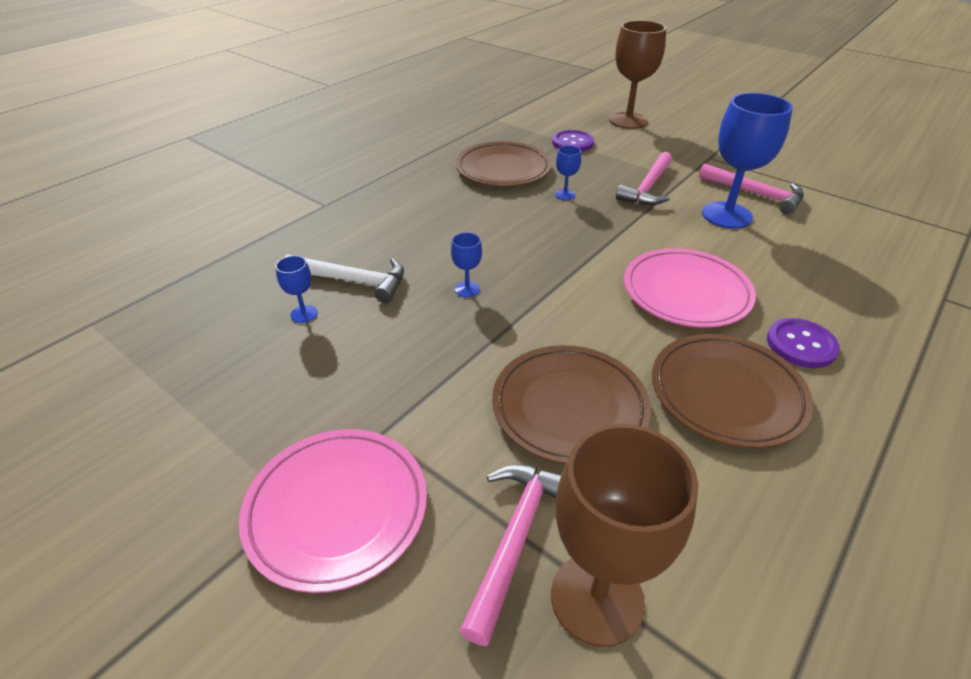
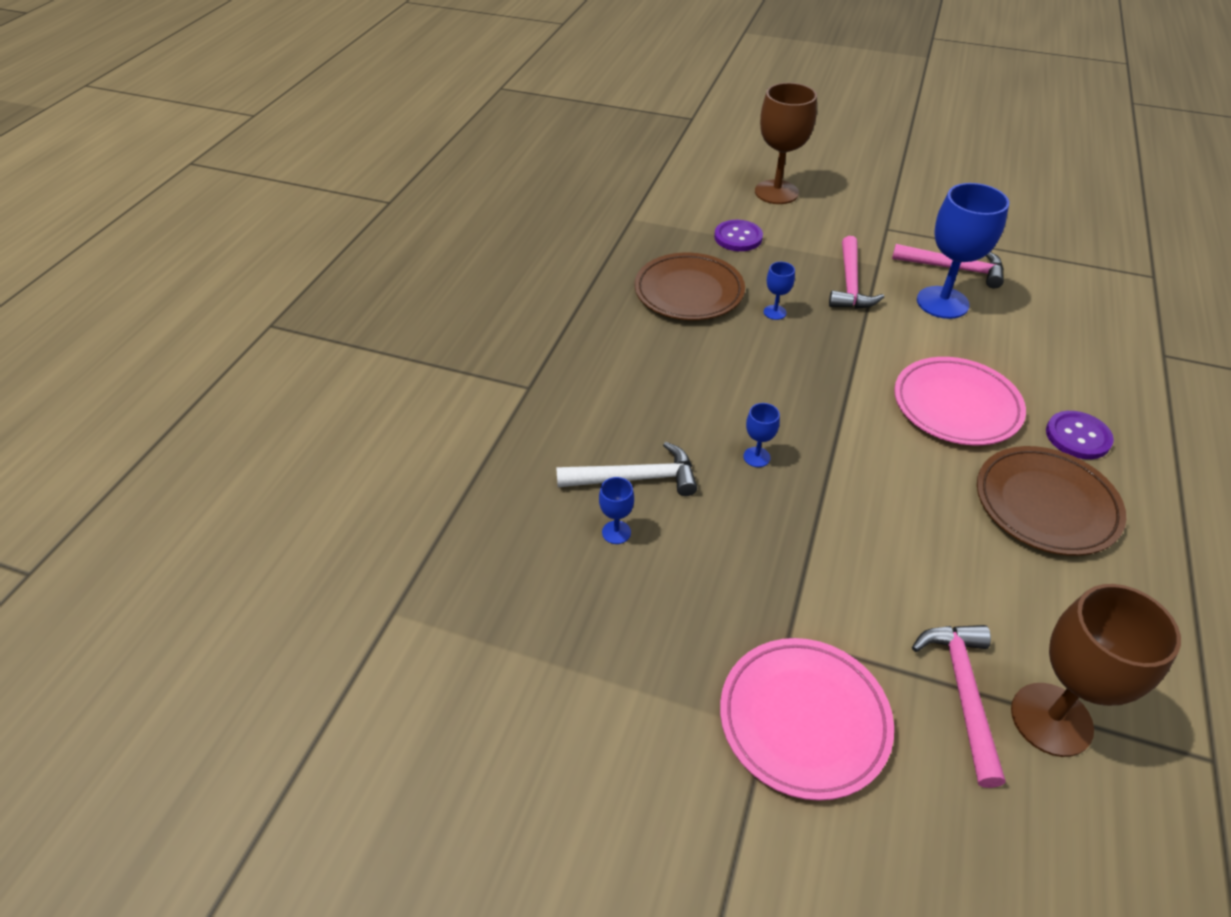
camera: 20 degrees left, 5 degrees up
(569, 407) = (929, 558): brown plate -> none

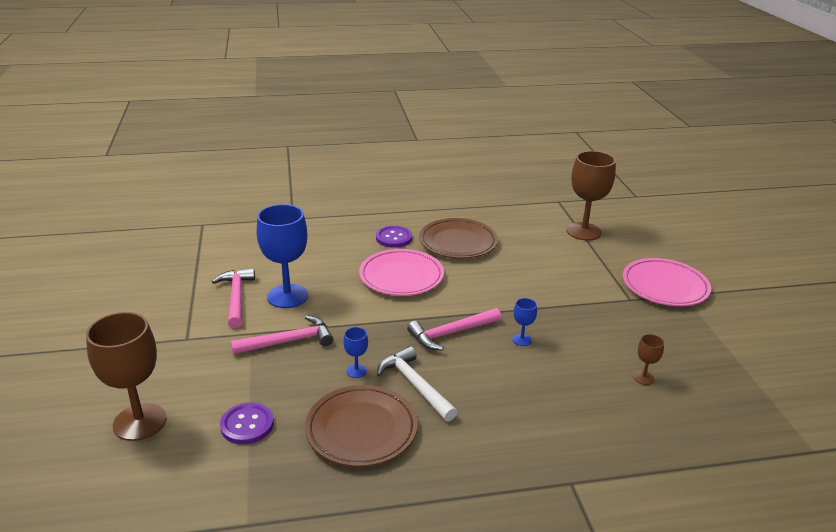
camera: 120 degrees left, 15 degrees down
(616, 532) = (643, 378): blue goblet -> brown goblet
(635, 478) = (595, 385): white hammer -> white hammer (415, 385)
(962, 693) = (598, 251): pink hammer -> pink hammer (451, 333)

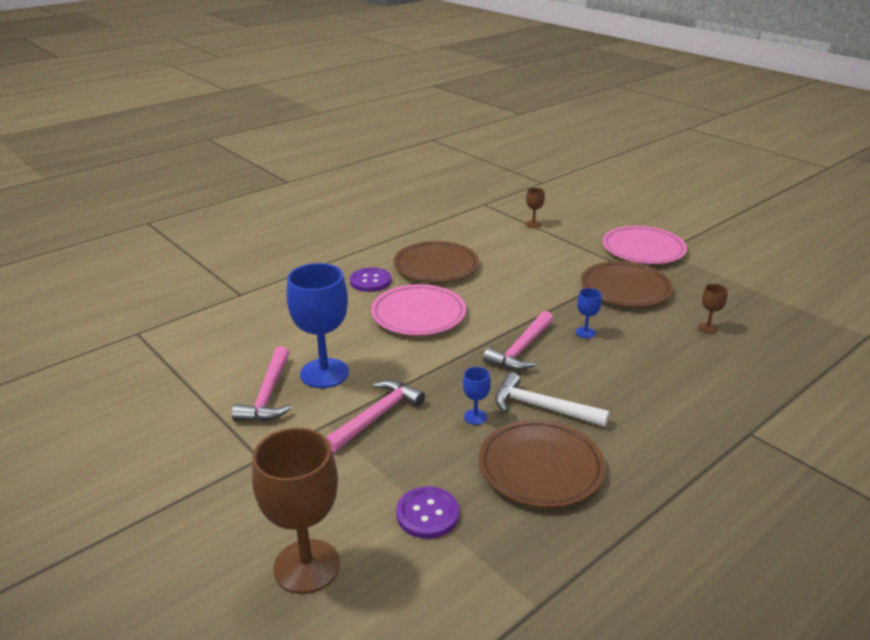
camera: 30 degrees left, 0 degrees up
(236, 297) = (268, 395): pink hammer -> pink hammer turned 135 degrees counterclockwise
(583, 231) = (533, 224): brown goblet -> brown goblet, size x0.44
(604, 315) = (625, 289): none -> brown plate

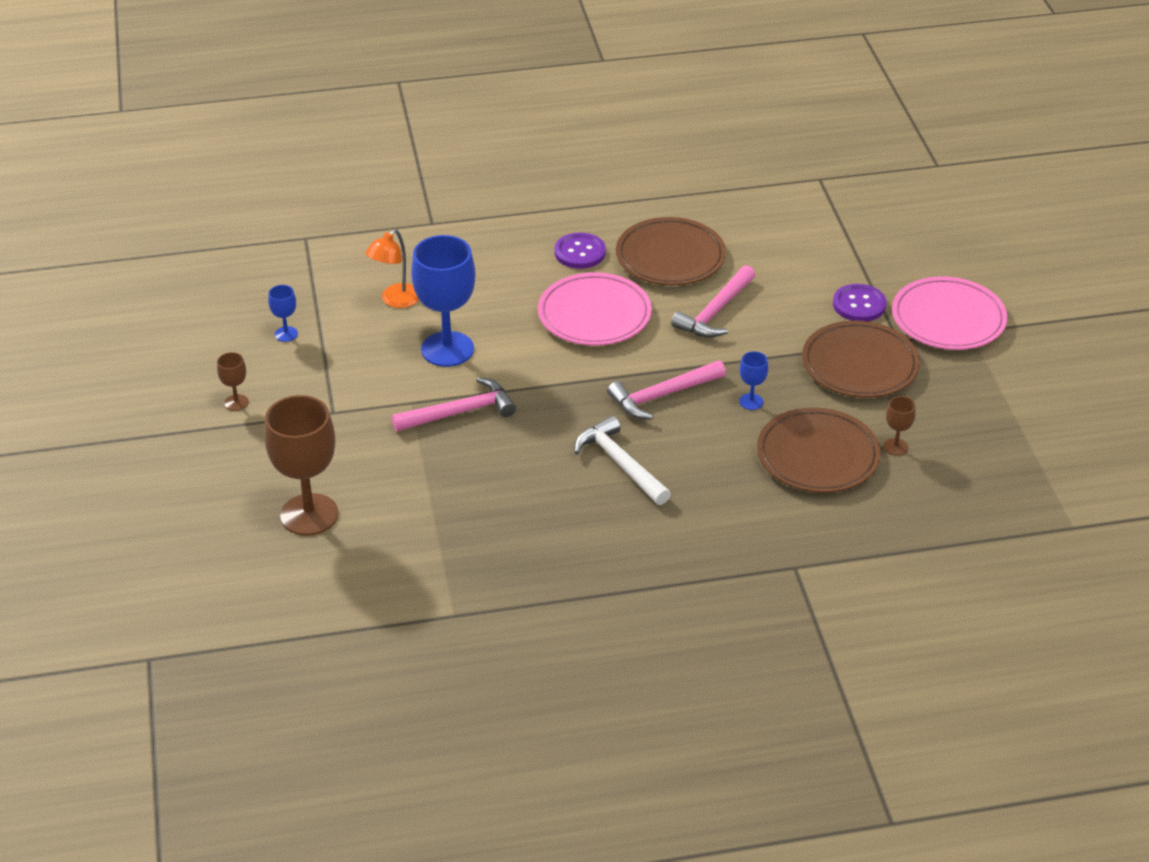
camera: 30 degrees right, 10 degrees up
(251, 353) = (395, 301): none -> orange lamp
(268, 395) = (381, 353): pink hammer -> pink hammer (715, 312)
(427, 514) = (431, 515): purple button -> purple button (859, 305)
(475, 417) = (548, 448): blue goblet -> blue goblet (286, 334)
(533, 224) = (850, 233): brown goblet -> brown goblet (236, 402)
(540, 468) = (562, 516): brown plate -> brown plate (817, 456)

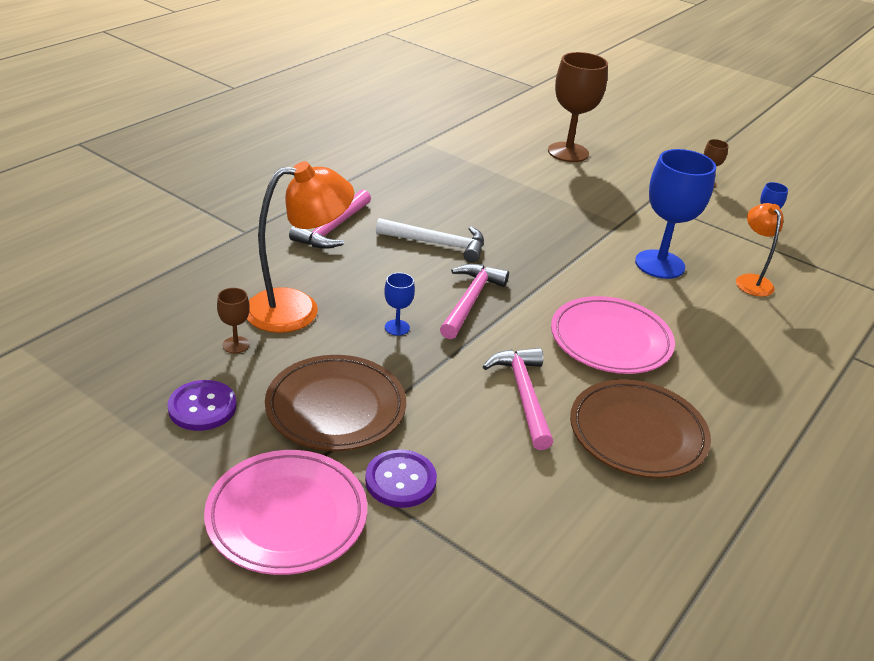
camera: 135 degrees right, 5 degrees down
(460, 412) = (583, 231): pink hammer -> pink hammer (333, 229)
(580, 252) = (711, 393): purple button -> purple button (202, 407)
(817, 456) = (297, 309): brown plate -> orange lamp

